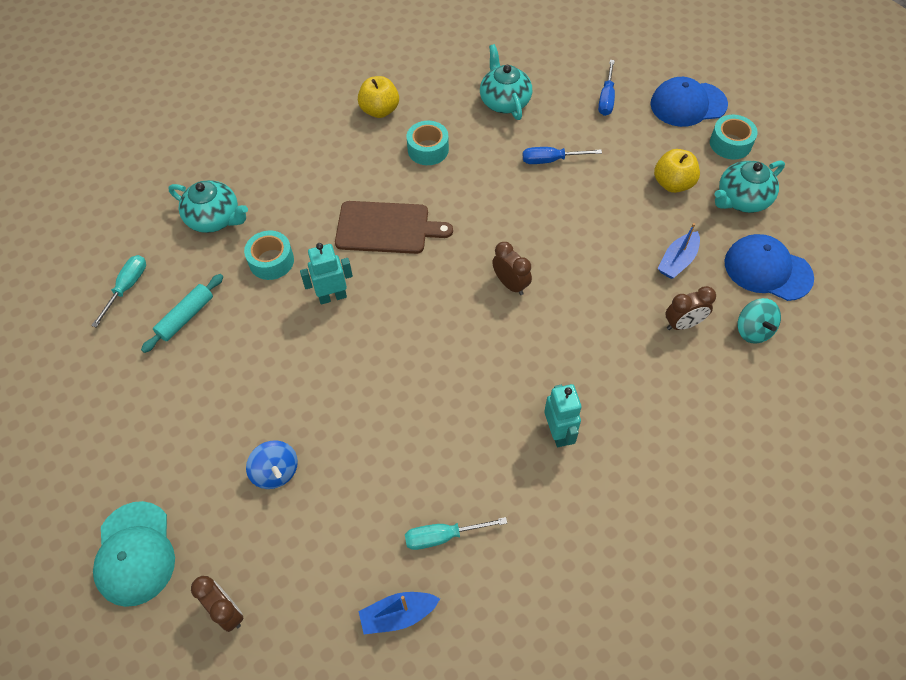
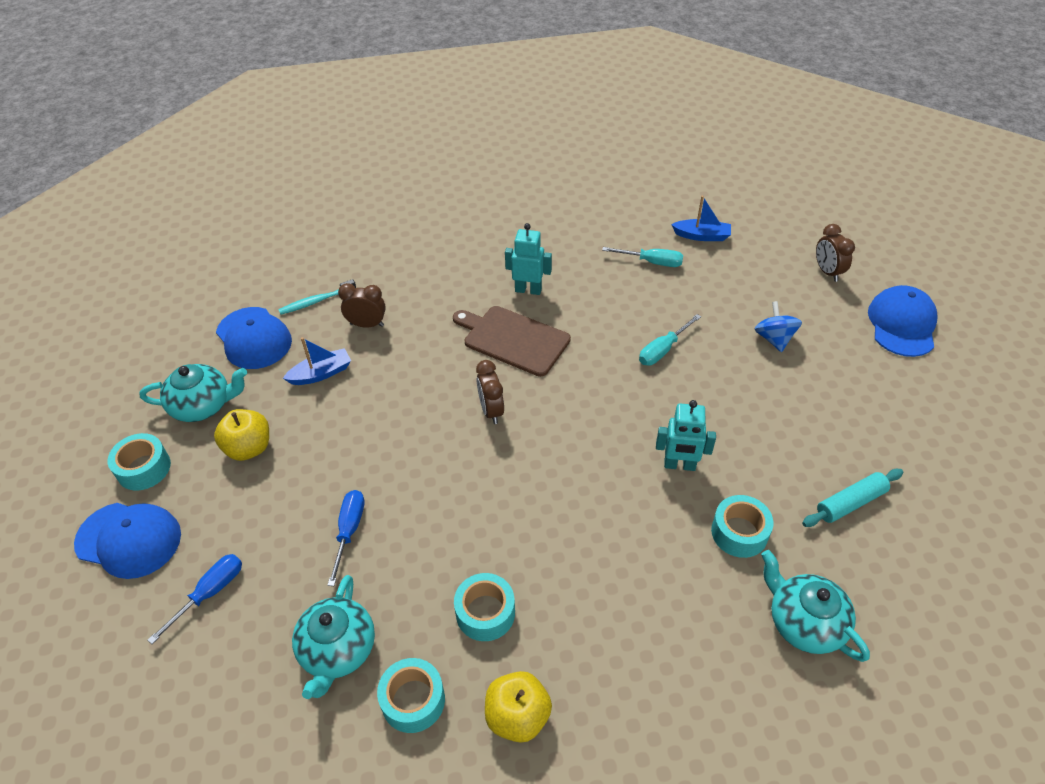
camera: 155 degrees left, 10 degrees down
(127, 287) = (924, 566): turquoise screwdriver -> turquoise screwdriver (663, 350)
(135, 553) = (902, 324): turquoise cap -> blue cap
(386, 228) = (589, 521): brown cutting board -> brown cutting board (513, 339)
(443, 96) = (413, 700): none -> turquoise tape
(551, 160) = (349, 531): blue screwdriver -> blue screwdriver turned 105 degrees counterclockwise
(558, 433) = (528, 290): turquoise robot -> turquoise robot turned 90 degrees clockwise
(753, 330) = (316, 301): turquoise spinning top -> turquoise toothbrush

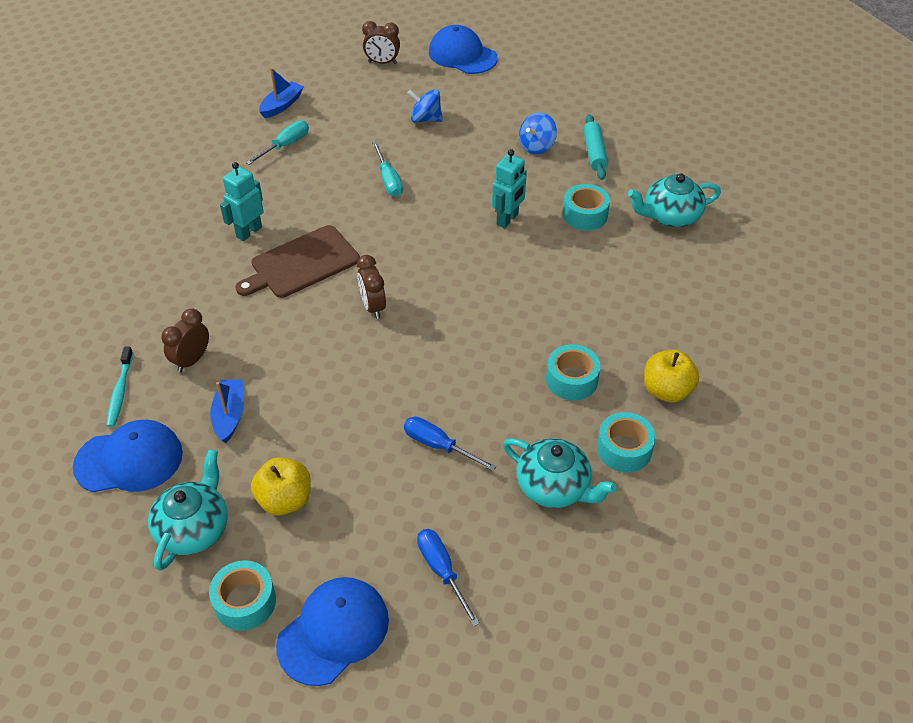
camera: 65 degrees left, 0 degrees up
(491, 410) = (373, 307): brown clock -> brown clock turned 60 degrees clockwise
(813, 445) = (536, 146): none -> blue spinning top

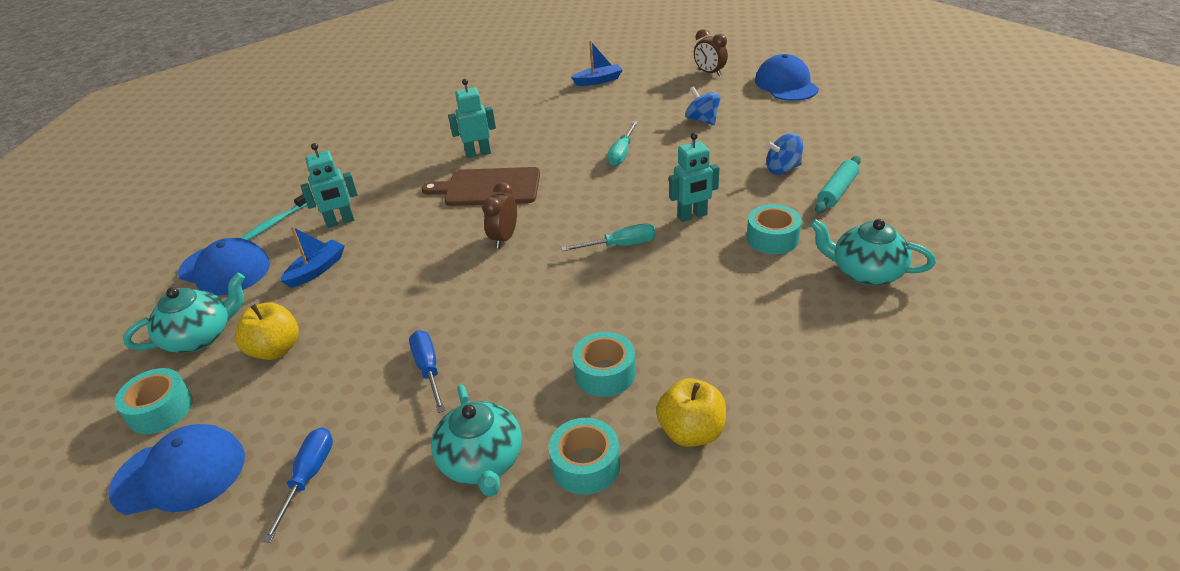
camera: 40 degrees right, 10 degrees down
(192, 360) = (340, 222): brown clock -> turquoise robot
(285, 145) = (570, 106): turquoise screwdriver -> turquoise screwdriver (621, 245)

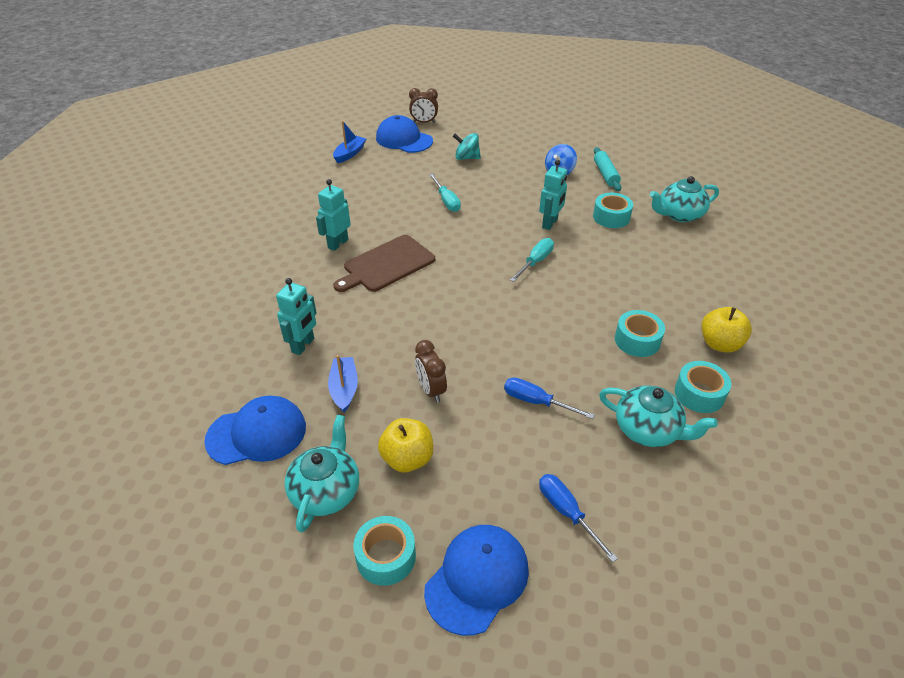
camera: 45 degrees left, 5 degrees up
(275, 223) = (242, 375): turquoise toothbrush -> none
(504, 238) = (454, 294): brown clock -> brown clock (431, 390)
(702, 120) = (466, 158): blue spinning top -> turquoise spinning top
(786, 84) = (485, 115): blue cap -> blue cap (404, 139)

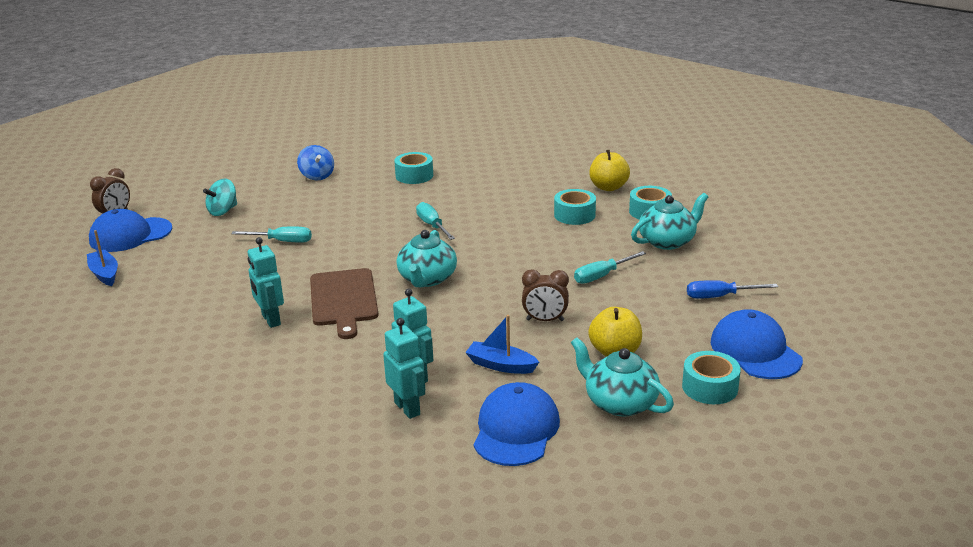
camera: 60 degrees left, 15 degrees down
(536, 402) = (602, 276): blue screwdriver -> turquoise screwdriver
(550, 223) = (387, 203): turquoise robot -> turquoise robot (407, 408)
(605, 174) = (351, 158): turquoise rolling pin -> none
(679, 215) = (447, 149): turquoise teapot -> turquoise teapot (427, 279)

